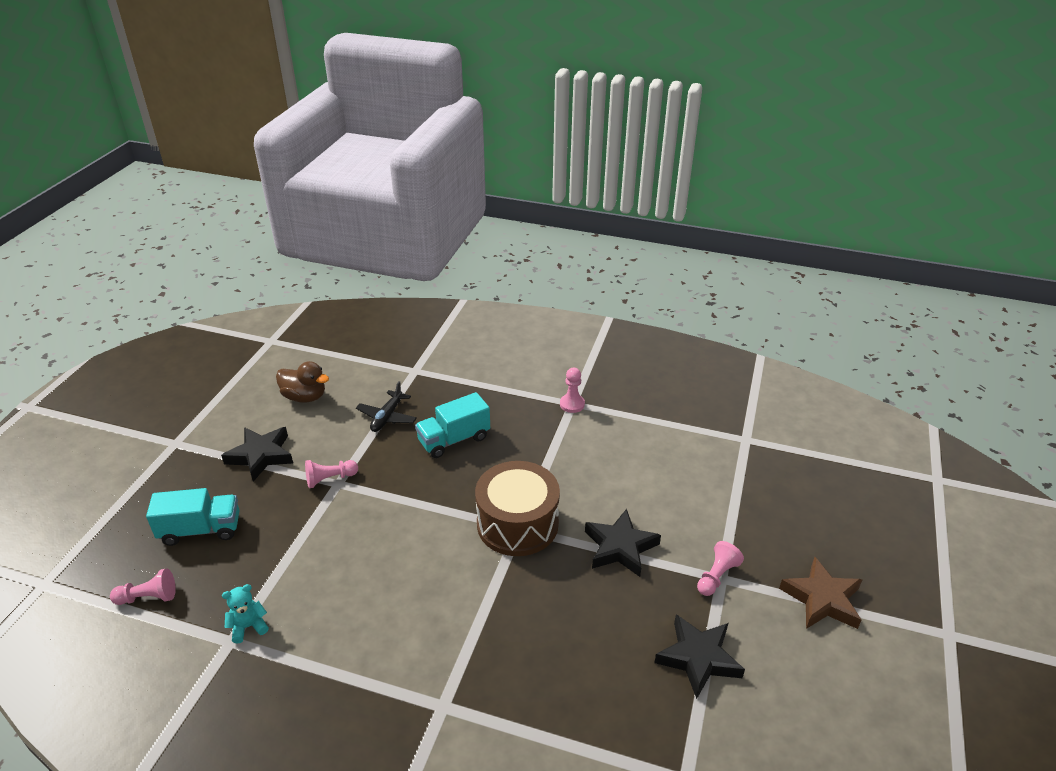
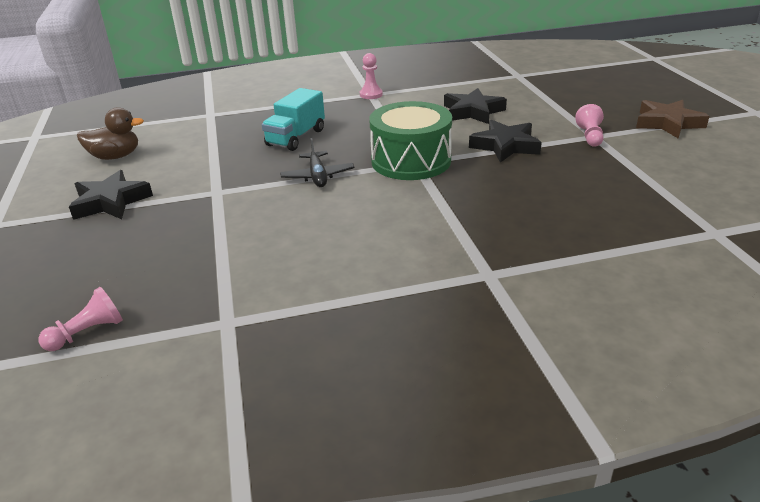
camera: 30 degrees left, 5 degrees down
(201, 530) = (98, 267): turquoise truck -> none
(248, 626) = (235, 306): turquoise teddy bear -> none
(330, 479) = (205, 192): pink pawn -> none
(387, 417) = (216, 144): black plane -> black plane (317, 176)
(517, 524) = (411, 161): brown drum -> green drum
(698, 658) = (635, 175): black star -> black star (473, 112)

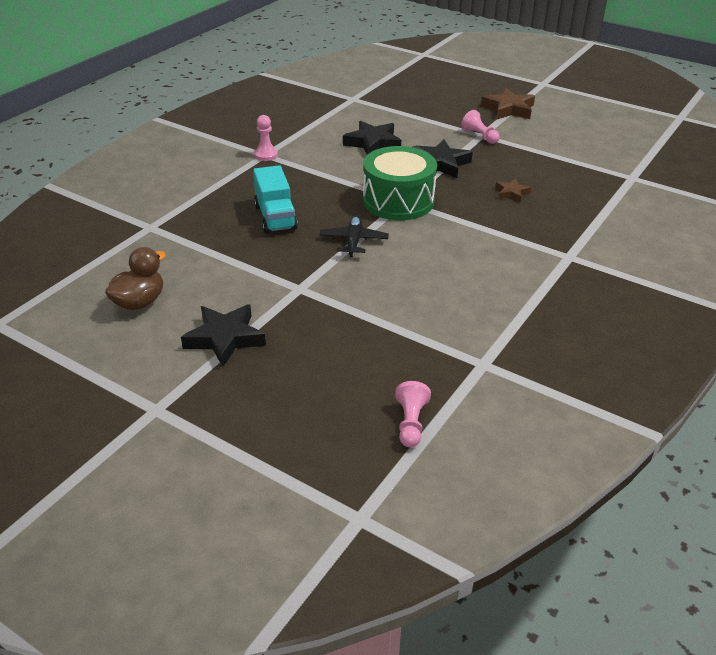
camera: 45 degrees left, 5 degrees up
(317, 176) = (353, 241): black plane -> black plane turned 120 degrees counterclockwise
(533, 194) = (511, 193): none -> brown star

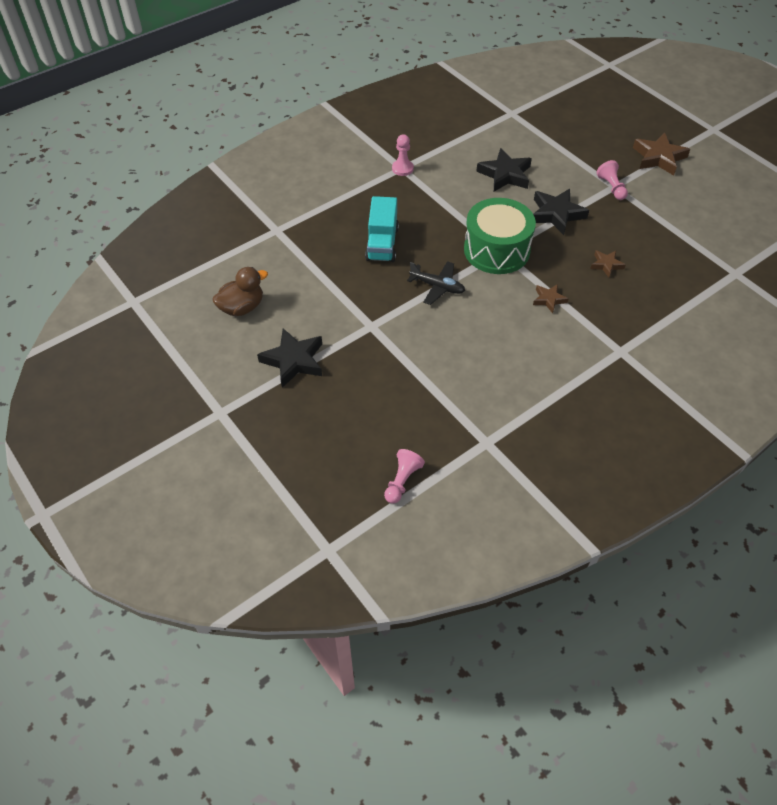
camera: 20 degrees right, 15 degrees up
(353, 241) = (437, 286): black plane -> black plane turned 90 degrees clockwise
(473, 230) = (549, 299): none -> brown star

